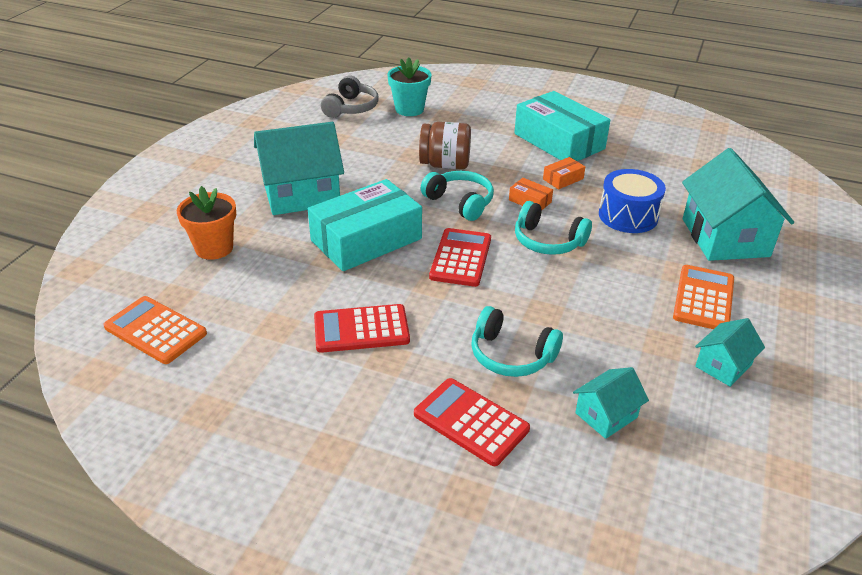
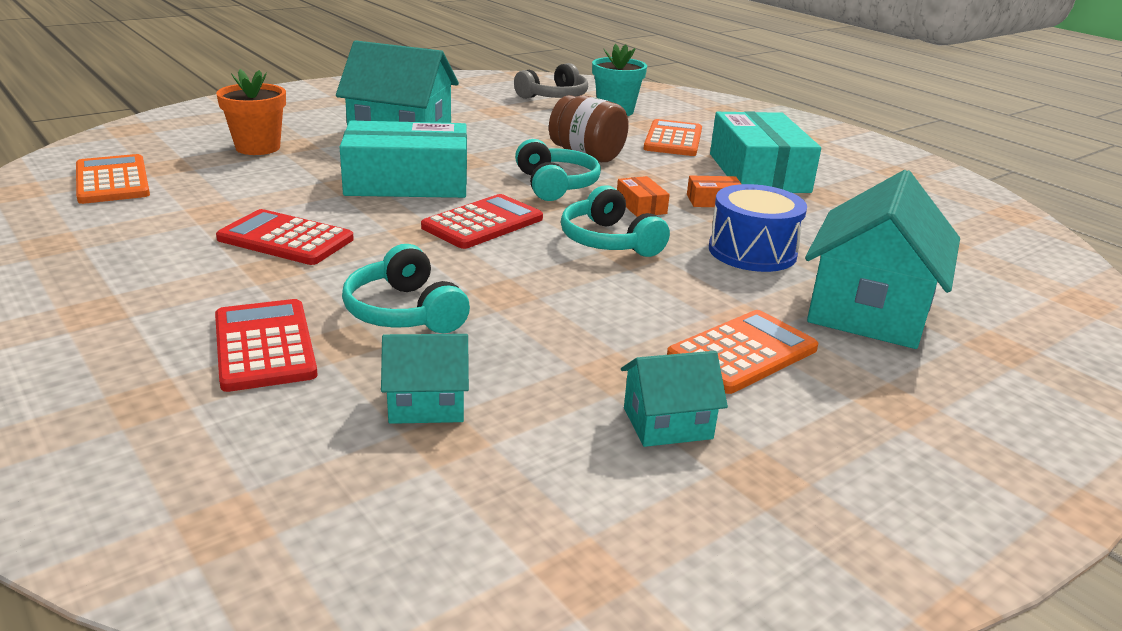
camera: 30 degrees right, 10 degrees down
(477, 127) = (673, 139): none -> orange calculator

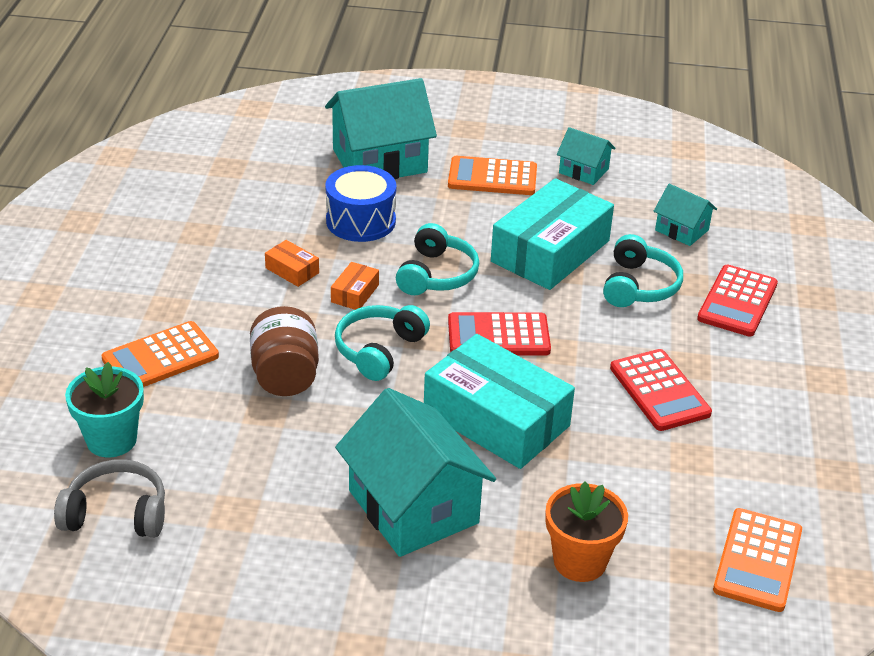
camera: 135 degrees left, 10 degrees up
(758, 173) = (189, 278): turquoise box -> turquoise box (550, 251)

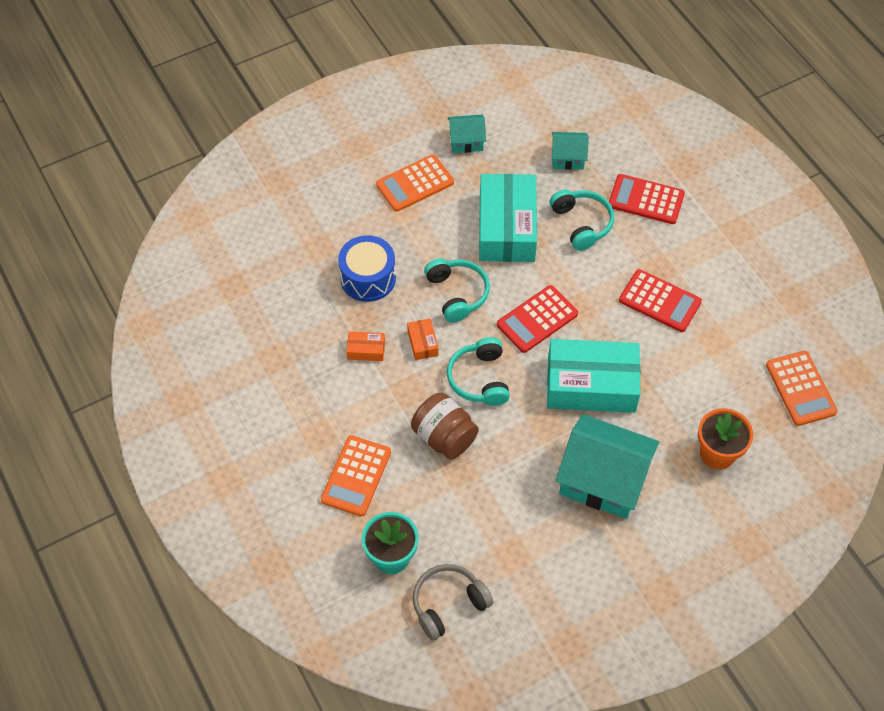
camera: 35 degrees left, 20 degrees up
(379, 161) = (329, 215): turquoise house -> none
(737, 302) = (646, 200): red calculator -> red calculator turned 120 degrees clockwise

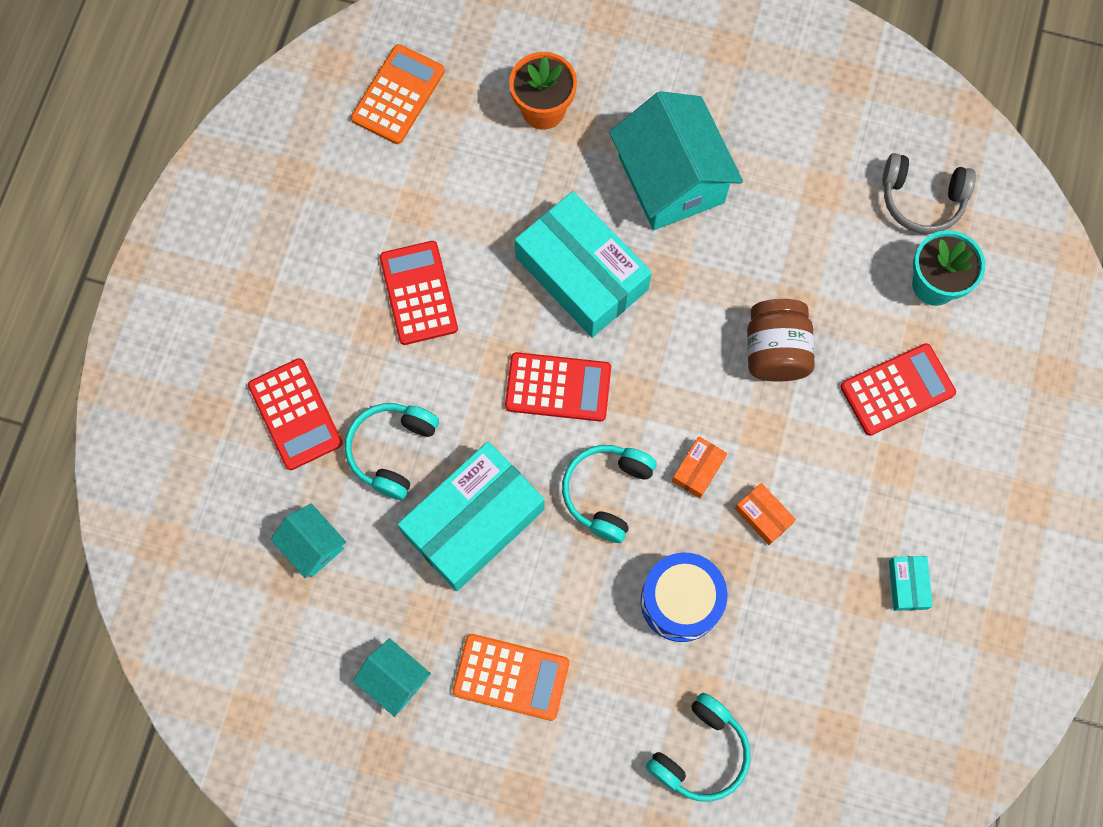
camera: 135 degrees left, 15 degrees up
(257, 381) = (908, 585): none -> turquoise box
(356, 476) = (897, 390): orange calculator -> red calculator
(479, 379) = (681, 378): turquoise headphones -> turquoise headphones (700, 753)

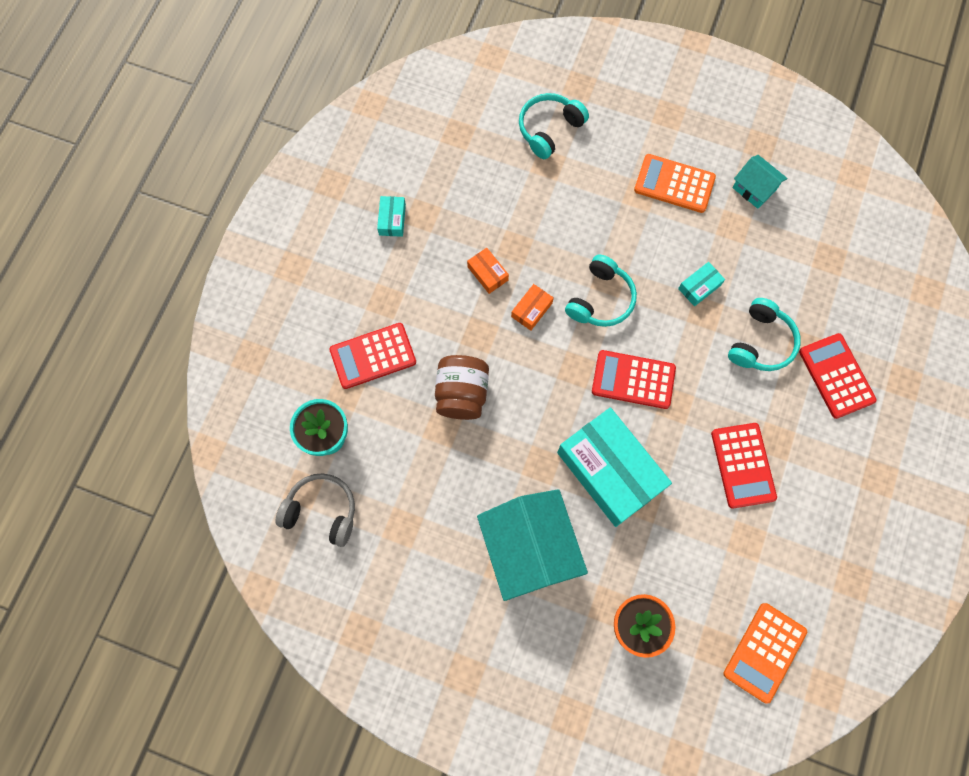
camera: 175 degrees left, 0 degrees up
(313, 545) = (816, 280): turquoise house -> none
(473, 521) = (699, 287): turquoise box -> turquoise box, size x0.41
(681, 601) = (553, 222): blue drum -> none

